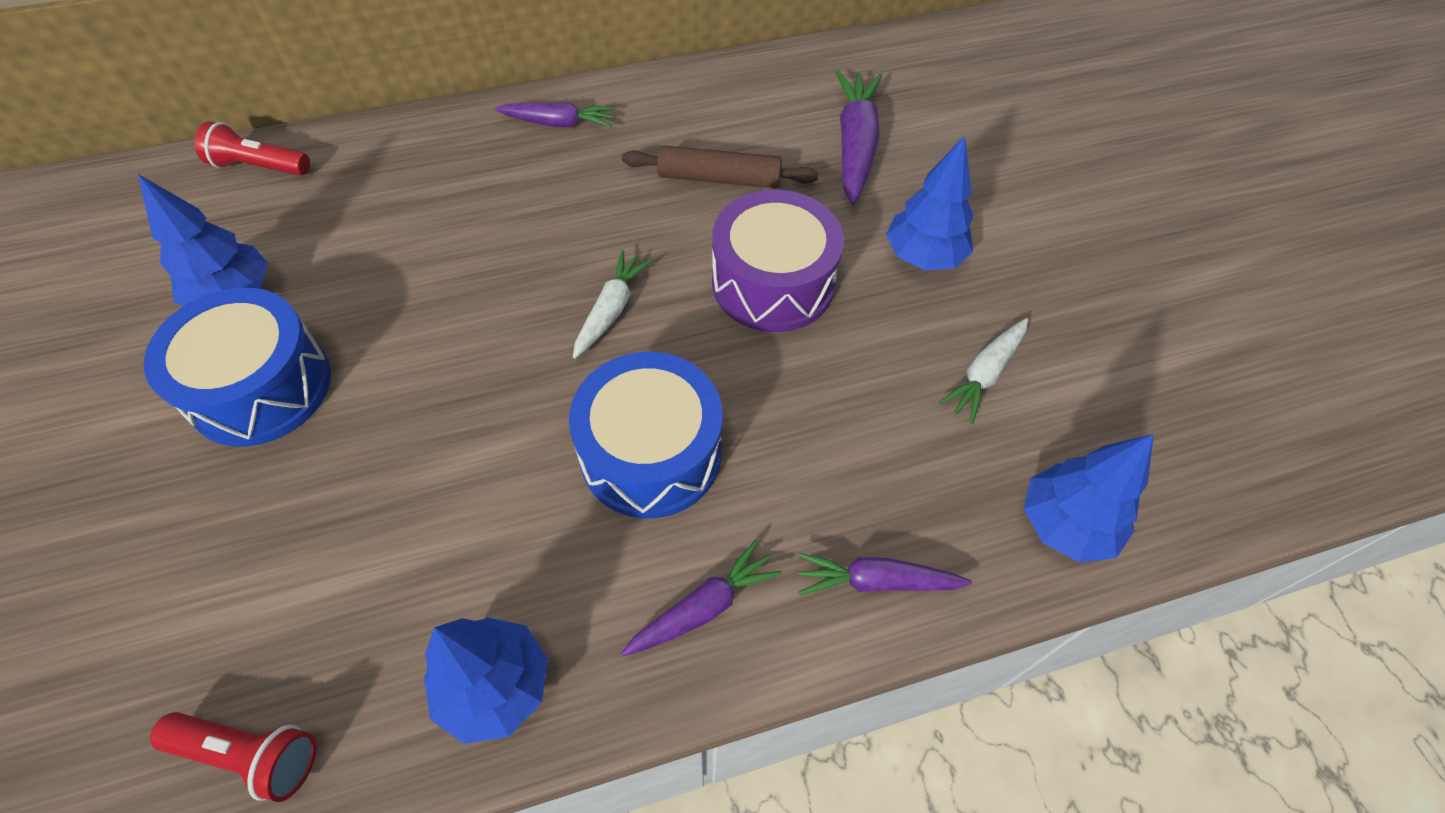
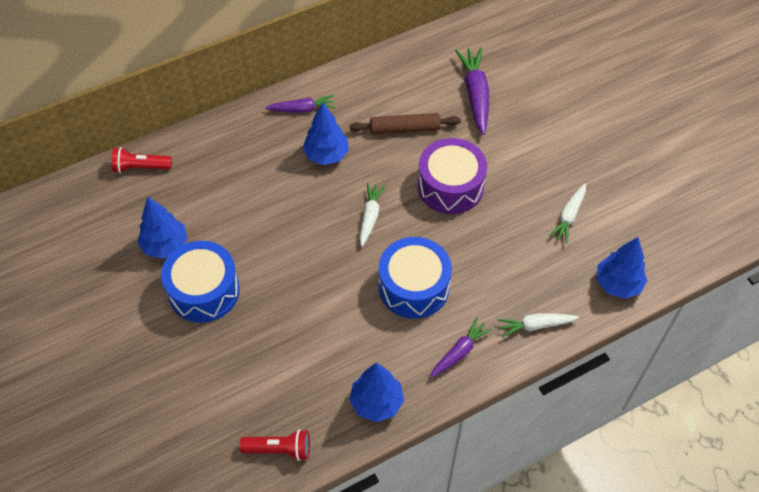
camera: 10 degrees left, 0 degrees up
(876, 581) = (535, 326): purple carrot -> white carrot
(923, 257) = (526, 157): blue tree -> blue tree (326, 155)

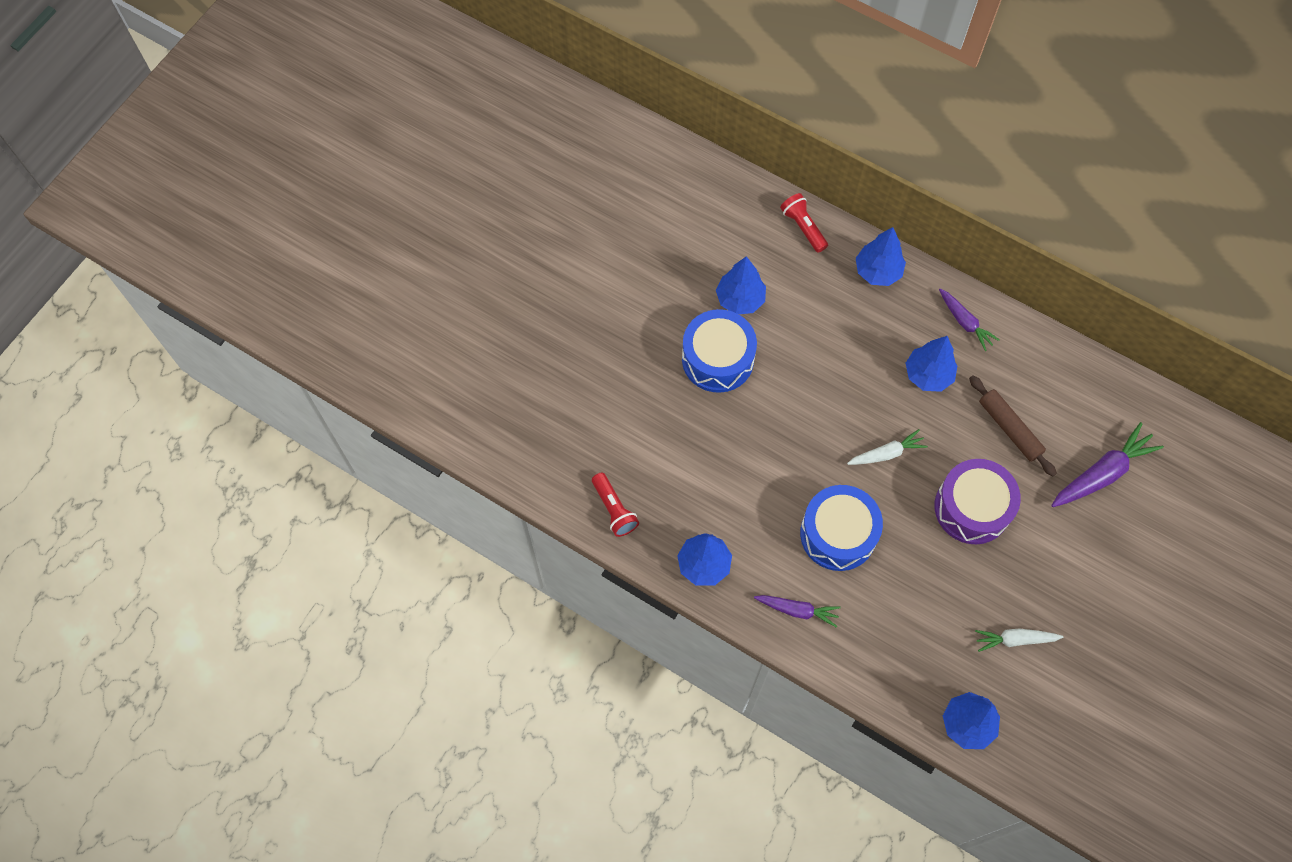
camera: 60 degrees right, 10 degrees up
(218, 140) = (877, 271): none -> blue tree
(535, 326) = (869, 666): white carrot -> none

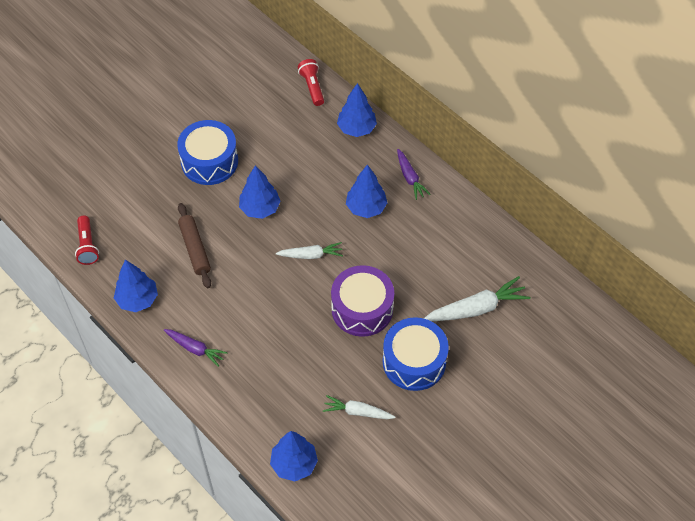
camera: 15 degrees right, 10 degrees down
(740, 299) = (243, 125): blue tree -> blue tree (260, 208)
(838, 534) = (249, 302): blue drum -> blue drum (414, 361)
(1009, 429) = (415, 260): brown rolling pin -> brown rolling pin (195, 249)
(1102, 473) = (477, 308): purple carrot -> white carrot

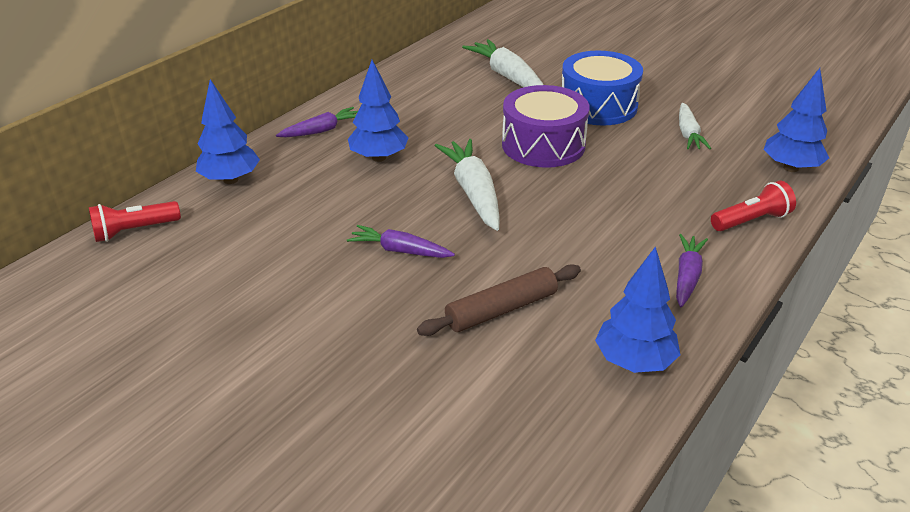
camera: 100 degrees left, 20 degrees down
(87, 246) = (546, 467): red flashlight -> red flashlight (751, 220)
(209, 161) = (304, 325): blue drum -> none
(260, 208) = (400, 250): blue tree -> purple carrot
(311, 255) = (473, 192): white carrot -> white carrot, size x1.60

